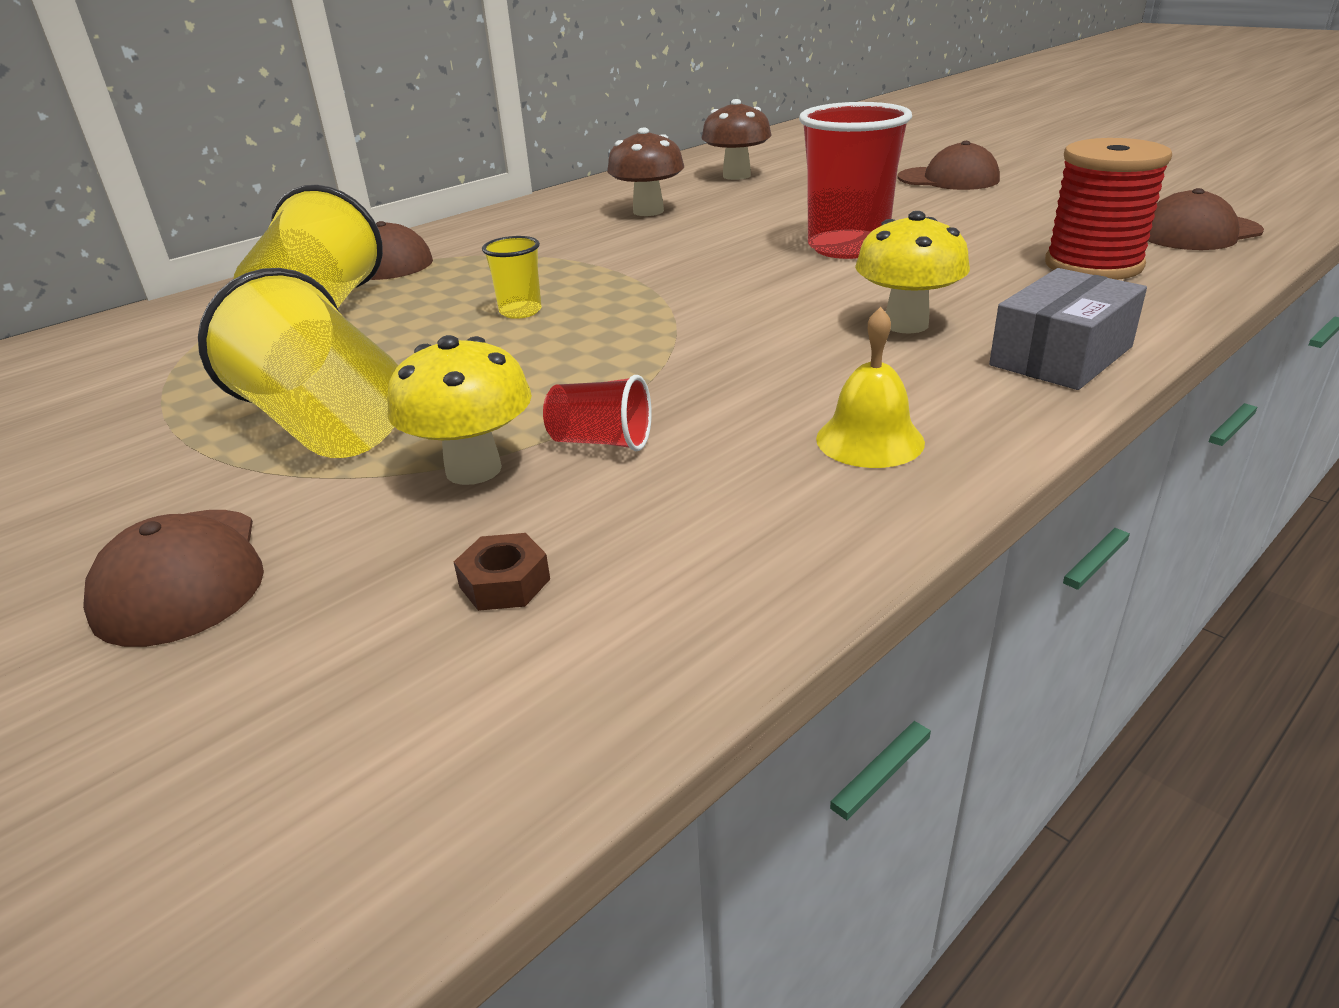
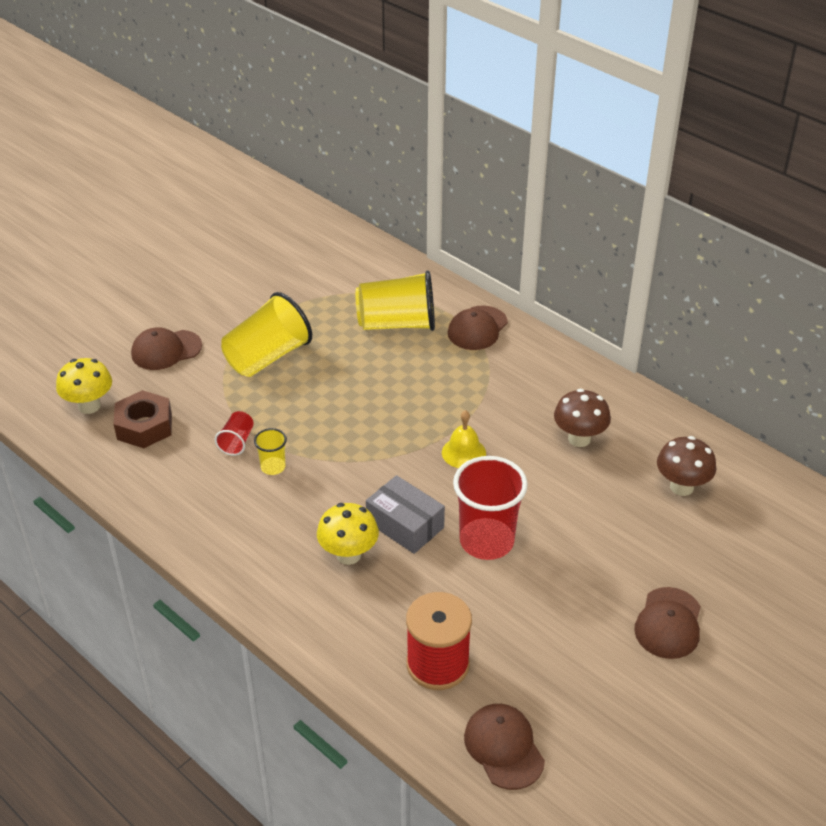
camera: 85 degrees right, 10 degrees up
(473, 469) = (221, 407): yellow mushroom -> yellow mushroom (89, 406)
(504, 583) = (144, 426): brown nut -> brown nut, size x2.01
(520, 311) = (389, 398): yellow cup -> yellow cup (273, 467)
(869, 440) = (221, 527): yellow bell -> yellow bell (463, 452)
(1061, 356) = (296, 612): grey box -> grey box (405, 525)

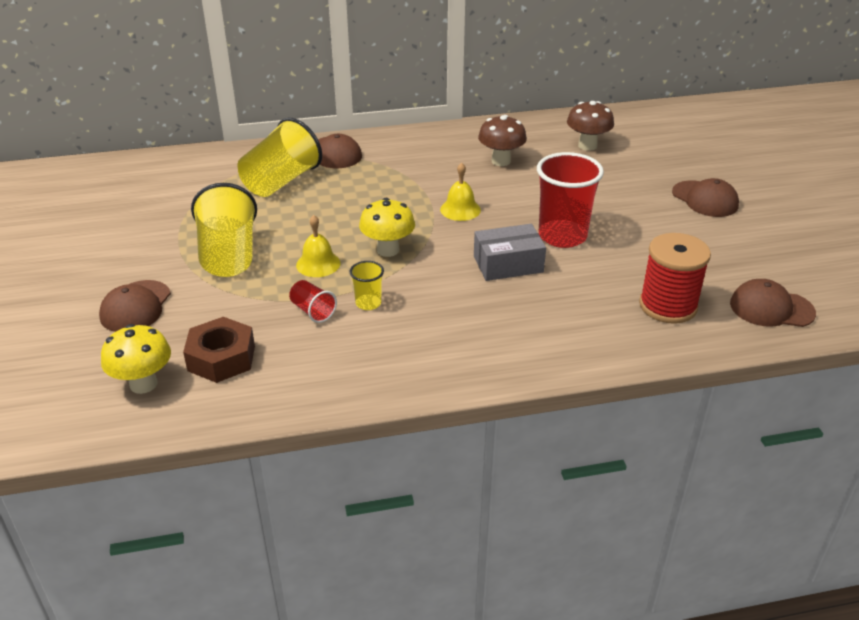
camera: 55 degrees left, 5 degrees down
(300, 411) = (318, 264): none -> yellow bell
(348, 555) = (513, 303): yellow mushroom -> yellow mushroom (388, 250)

